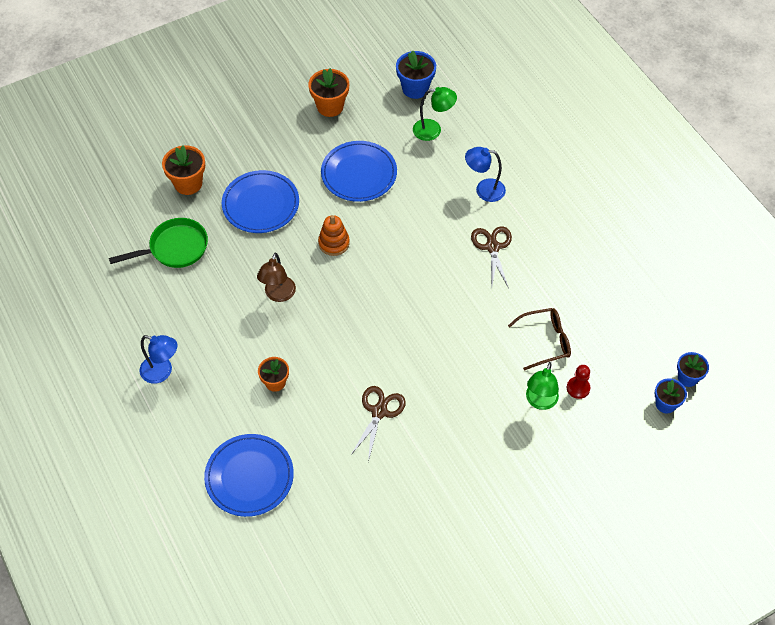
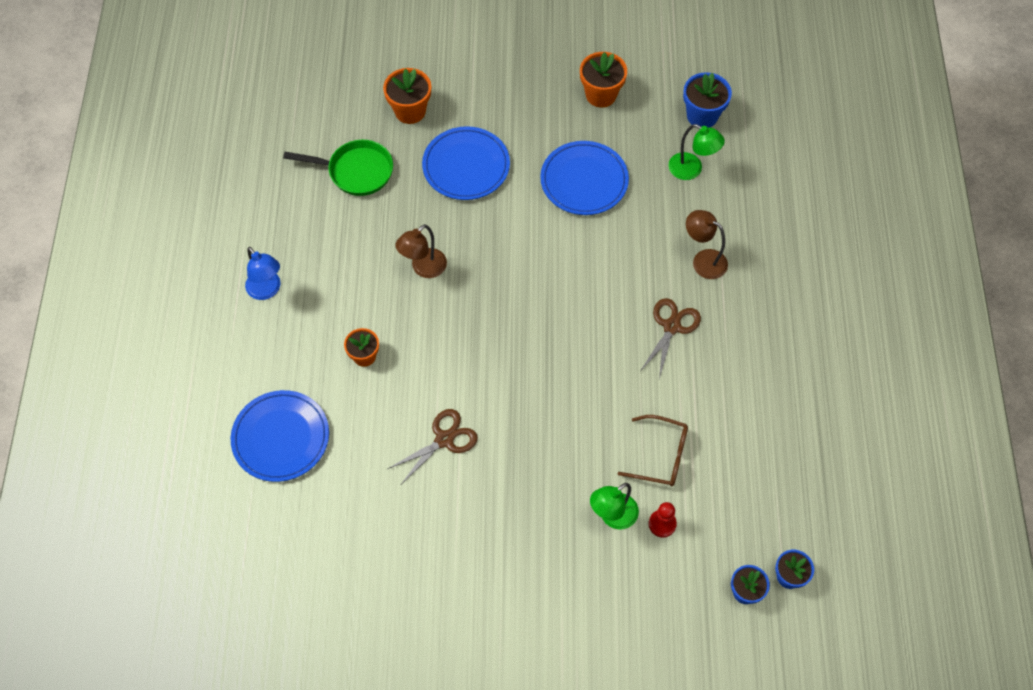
camera: 30 degrees right, 5 degrees up
(334, 243) = (512, 242): orange stacking toy -> none
(484, 190) = (703, 260): blue lamp -> brown lamp

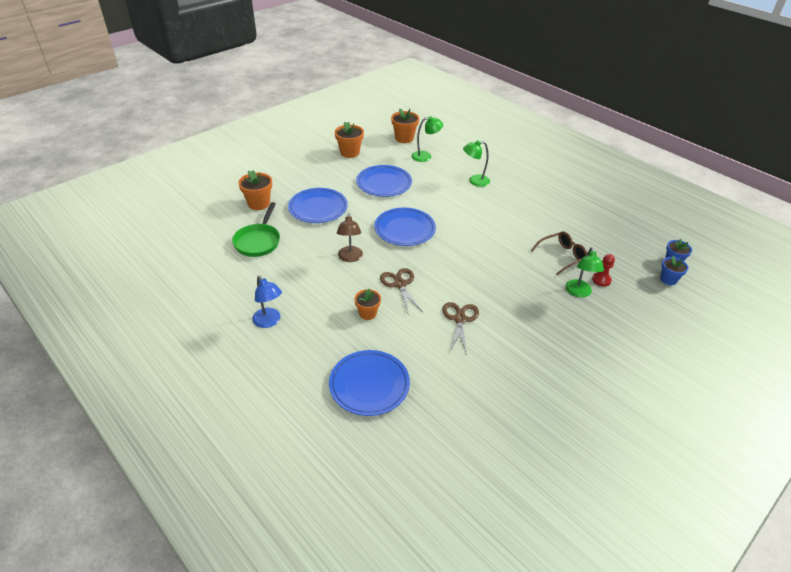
camera: 45 degrees left, 20 degrees down
(267, 290) = (269, 322): blue lamp -> blue lamp turned 45 degrees clockwise
(356, 171) = (258, 241): green pan -> green pan turned 135 degrees clockwise
(526, 273) = (405, 229): none -> blue plate
(671, 327) = (496, 209): brown scissors -> brown scissors (400, 284)
(702, 115) = (404, 138): blue flower pot -> orange flower pot
(703, 260) = (474, 181): brown lamp -> green lamp

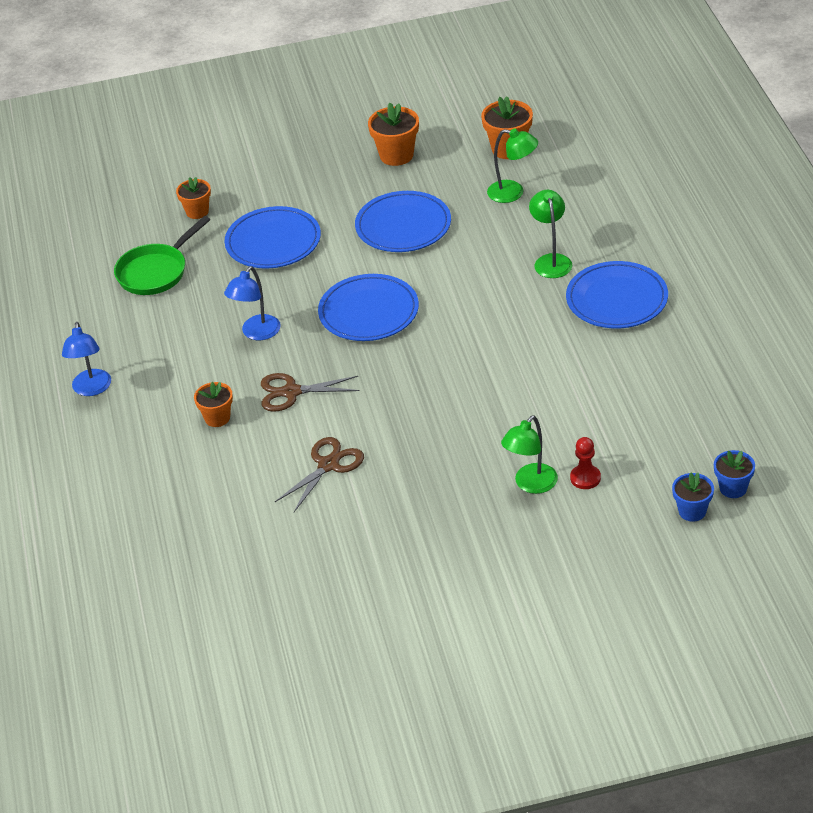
camera: 35 degrees right, 0 degrees up
(259, 203) = (197, 211): orange flower pot -> orange flower pot, size x0.66
(350, 258) = (256, 333): brown lamp -> blue lamp
(369, 385) = (149, 505): blue plate -> blue plate (617, 299)
(400, 284) = (291, 392): brown scissors -> brown scissors turned 105 degrees counterclockwise
(474, 181) = (551, 261): green lamp -> green lamp turned 60 degrees clockwise
(562, 256) = (564, 424): brown glasses -> none

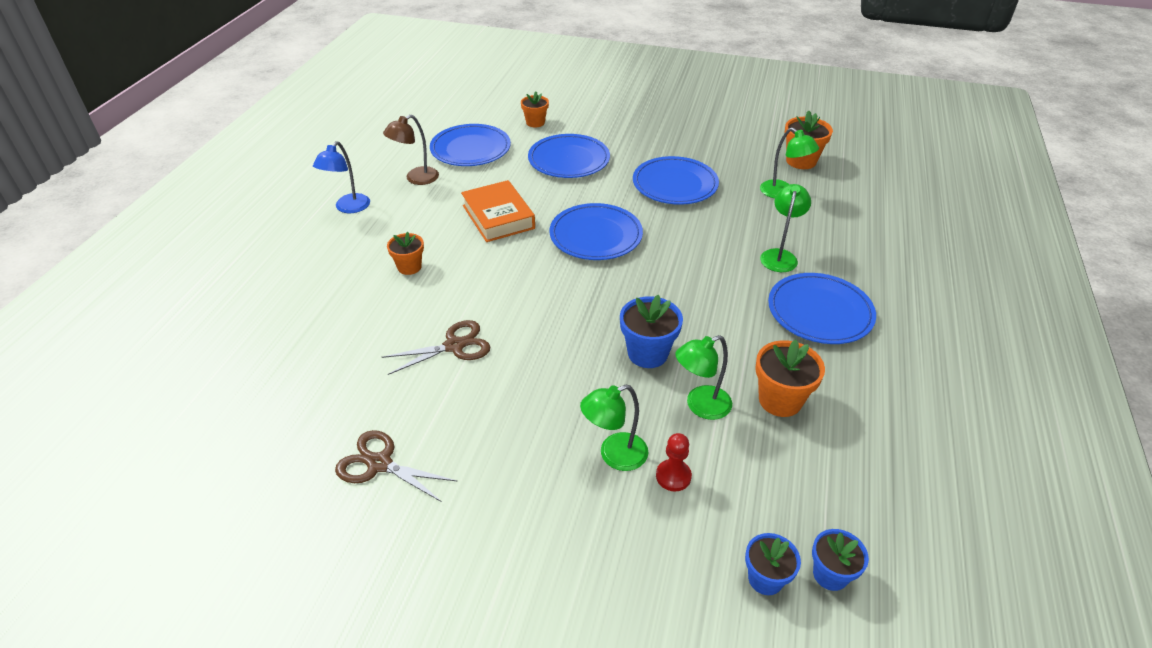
camera: 25 degrees right, 0 degrees up
(130, 329) = (416, 179): none -> brown lamp
(155, 272) = (470, 149): green pan -> blue plate
(256, 333) = (498, 217): blue lamp -> orange book
(291, 392) = (482, 272): brown scissors -> brown scissors (379, 464)
(396, 155) = (708, 136): orange flower pot -> orange flower pot (780, 400)
(498, 397) = (647, 353): none -> blue flower pot
(570, 419) = (700, 406): none -> green lamp

